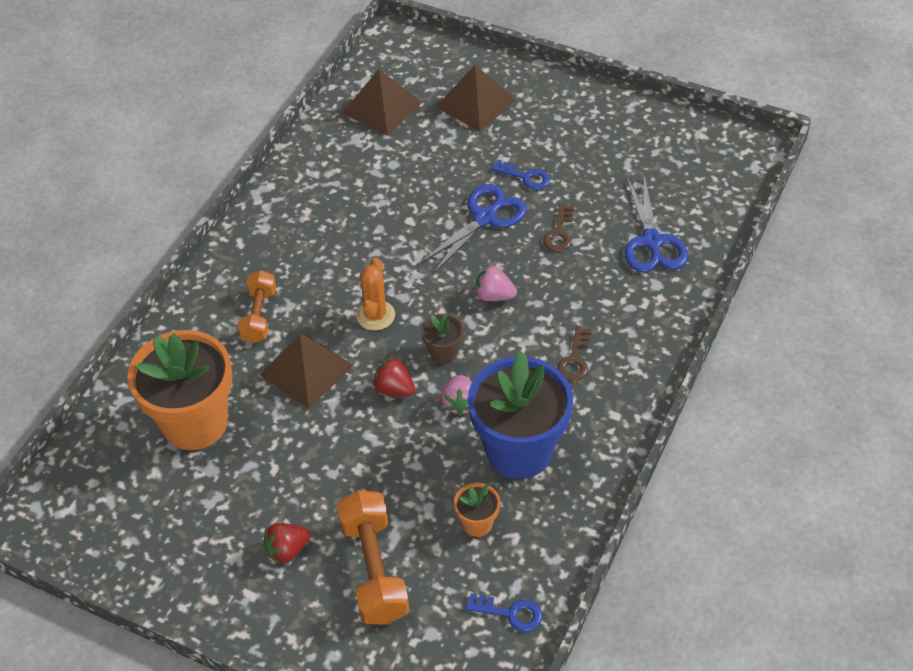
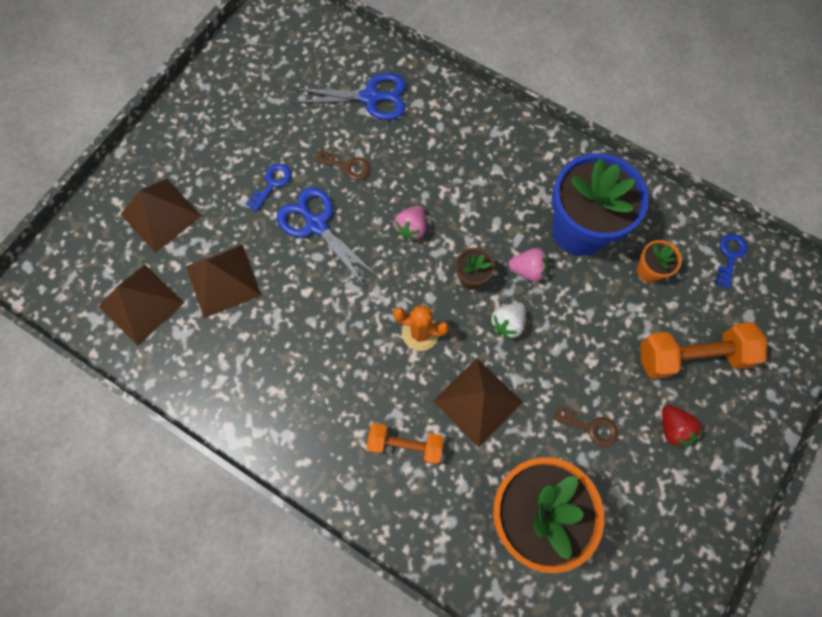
camera: 85 degrees left, 20 degrees up
(394, 389) = (507, 323): red strawberry -> white strawberry
(413, 158) = (223, 280): none -> brown pyramid
(575, 360) = (490, 175): brown key -> brown key (591, 427)

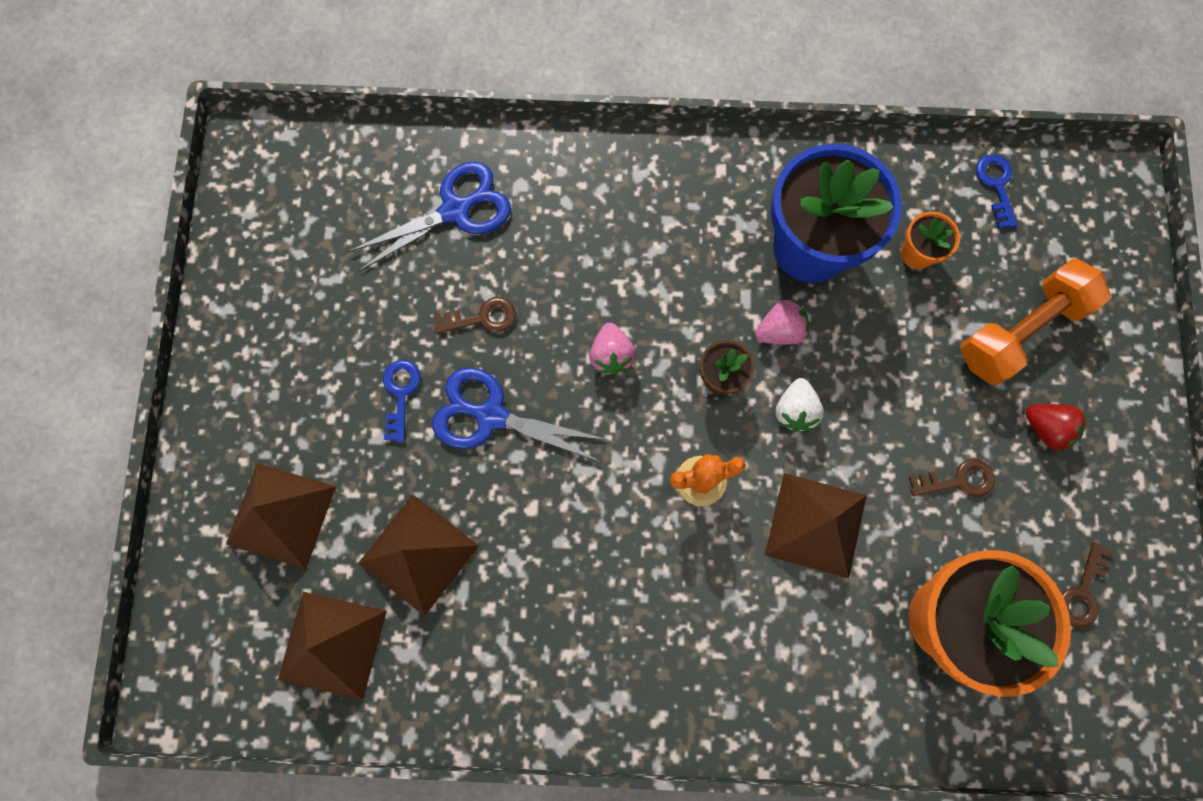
camera: 30 degrees left, 5 degrees up
(405, 445) = (764, 626): orange dumbbell -> none
(634, 550) = (1082, 592): none -> brown key

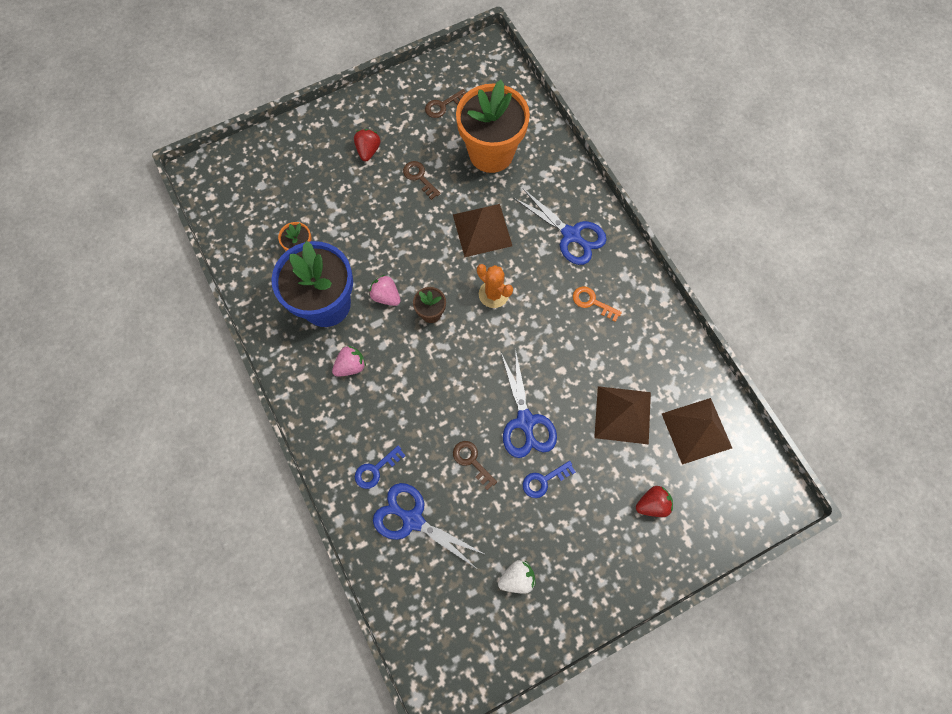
camera: 120 degrees left, 5 degrees down
(281, 515) = (652, 504): brown pyramid -> red strawberry
(606, 619) = (592, 302): none -> orange key
(611, 355) = (452, 376): pink strawberry -> pink strawberry (351, 366)
(734, 658) = (571, 235): none -> blue scissors
(795, 410) = (427, 267): white strawberry -> white strawberry (517, 578)
(996, 185) = (237, 228): blue key -> blue key (376, 469)
(1020, 331) = (320, 182): orange dumbbell -> none
(1082, 592) = (443, 105): brown key -> brown key turned 150 degrees clockwise

